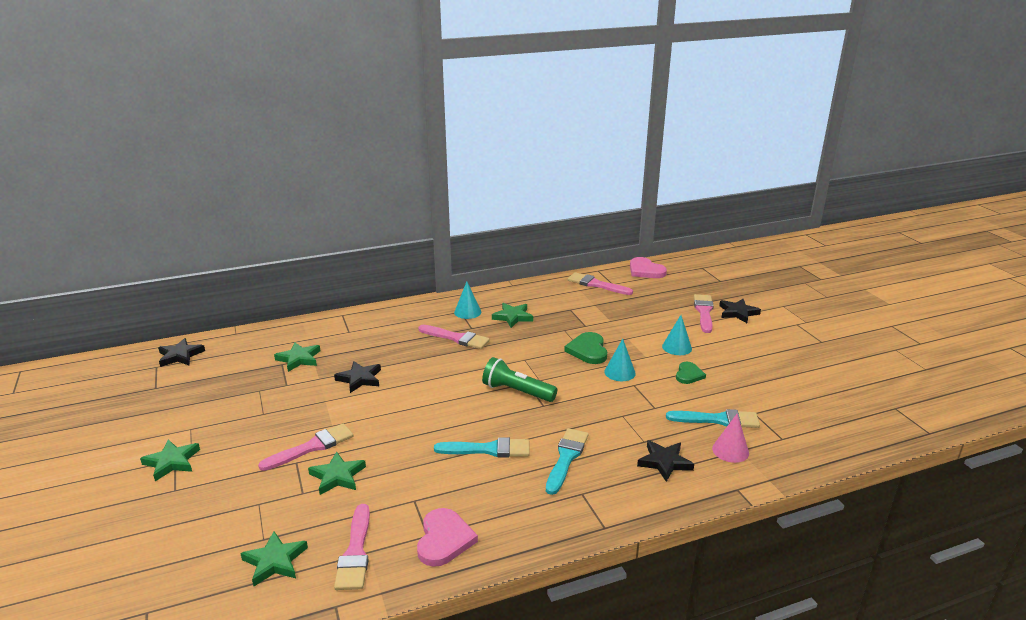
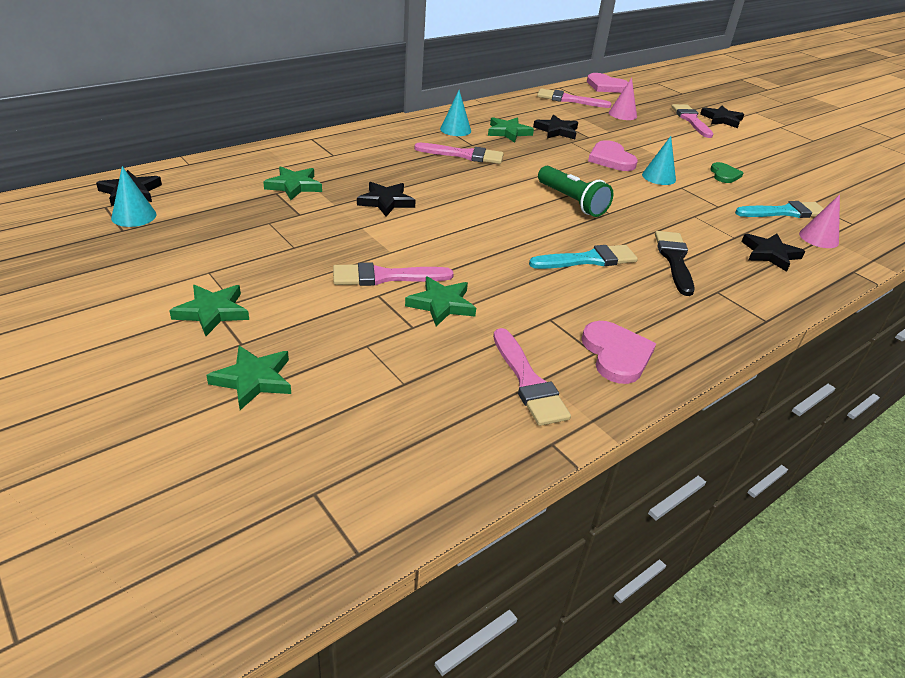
camera: 20 degrees left, 10 degrees up
(275, 561) = (439, 406): green star -> green star (253, 380)
(312, 447) = (385, 277): pink brush -> pink brush turned 135 degrees counterclockwise
(517, 391) = (571, 202): green flashlight -> green flashlight turned 135 degrees counterclockwise
(559, 317) = (556, 131): none -> black star
(566, 458) = (674, 260): turquoise brush -> black brush
(588, 350) = (611, 159): green heart -> pink heart
(638, 303) = (622, 114): none -> pink cone
(677, 347) = (693, 151): turquoise cone -> turquoise cone (134, 216)

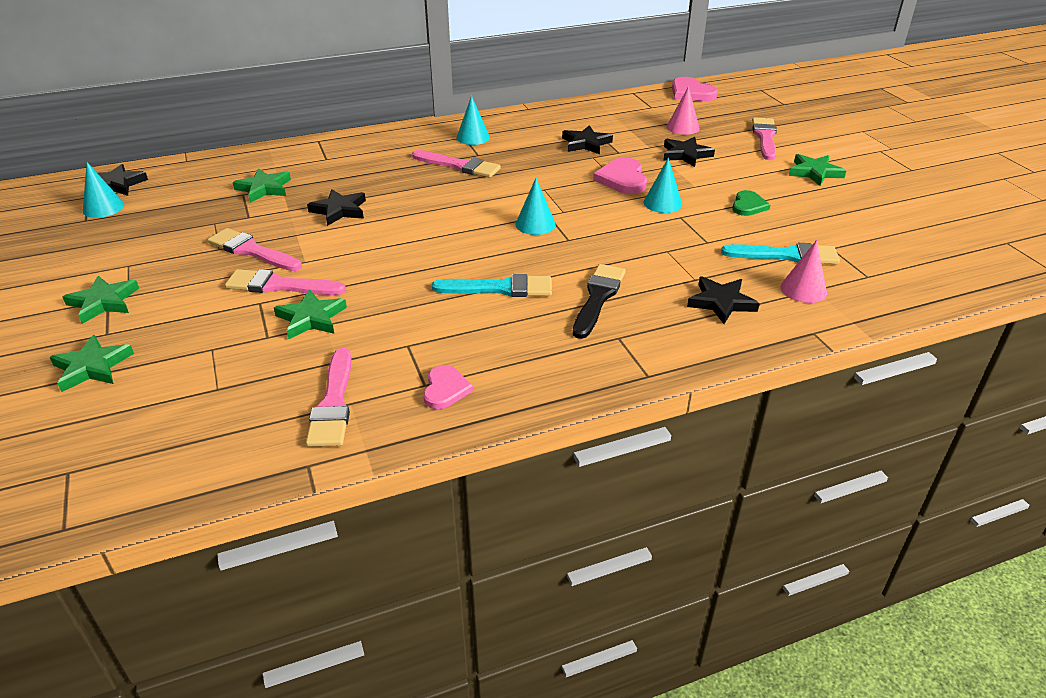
camera: 20 degrees right, 0 degrees up
(508, 132) = (529, 143): green star -> green star (814, 172)
(568, 100) = (631, 108): pink brush -> pink brush (251, 251)
(571, 202) = (535, 224): green flashlight -> turquoise cone
(616, 354) = (445, 389): pink heart -> pink heart, size x0.65
(721, 119) = (806, 138): black star -> black star (685, 154)

